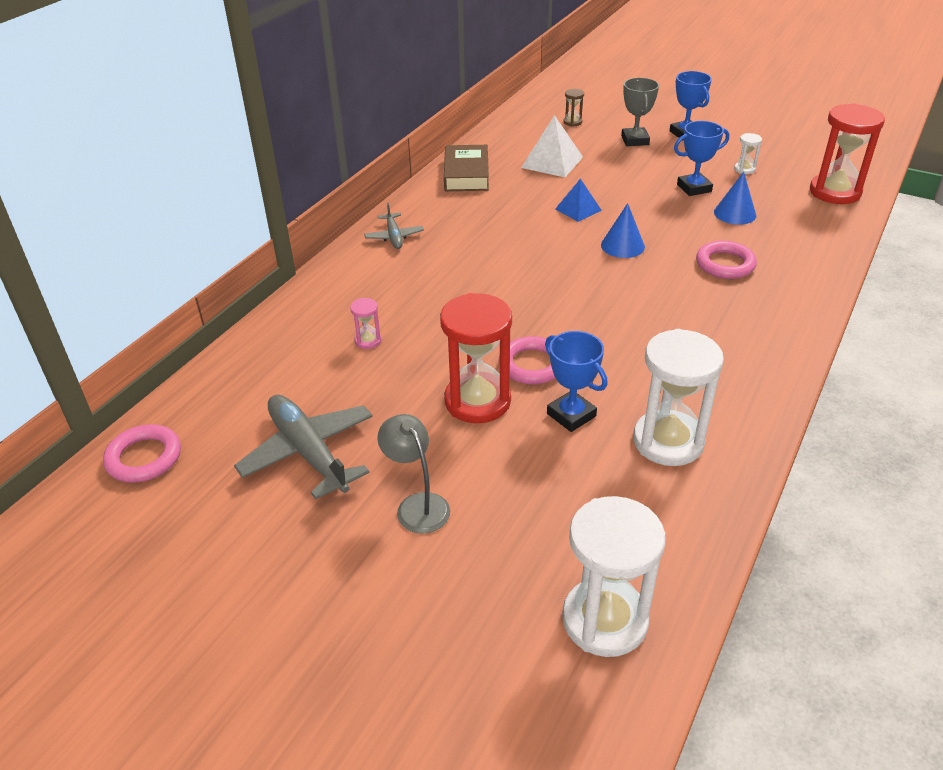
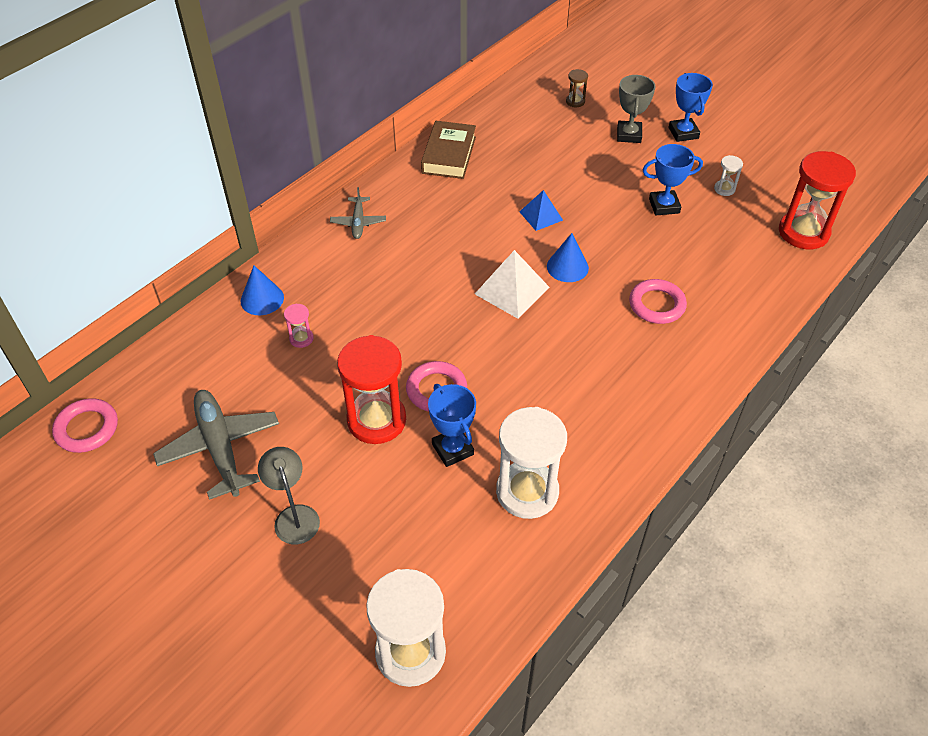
camera: 10 degrees right, 10 degrees up
(552, 162) = (536, 151): white pyramid -> white pyramid (511, 290)
(735, 213) = (691, 244): blue cone -> blue cone (262, 299)

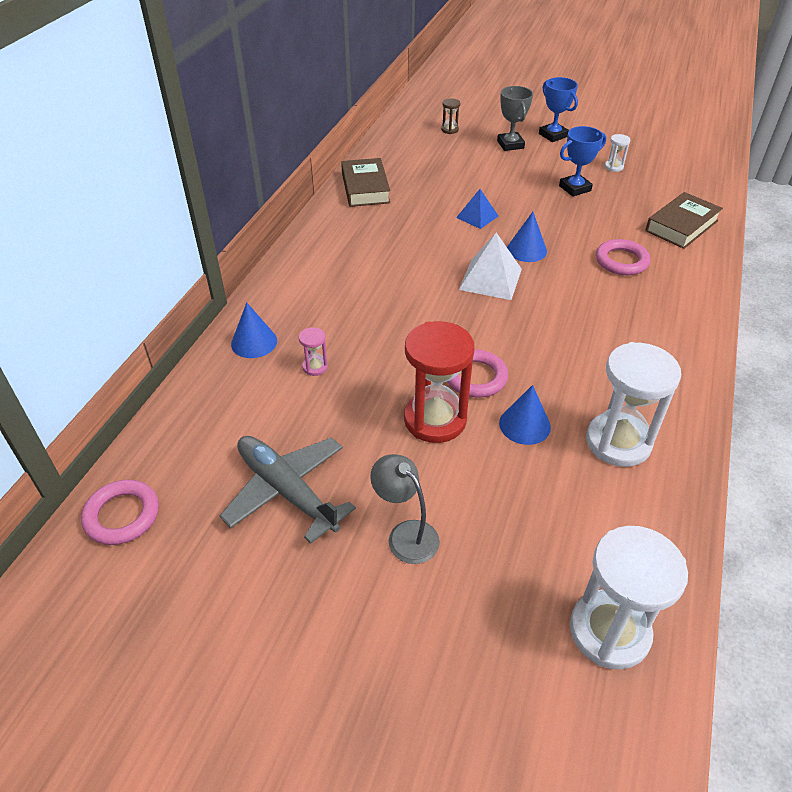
camera: 20 degrees left, 5 degrees down
(358, 222) = (313, 256): grey plane -> none
(452, 449) = (524, 425): blue trophy -> blue cone
(750, 280) = (681, 226): none -> brown book
(803, 232) = (696, 184): red hourglass -> none

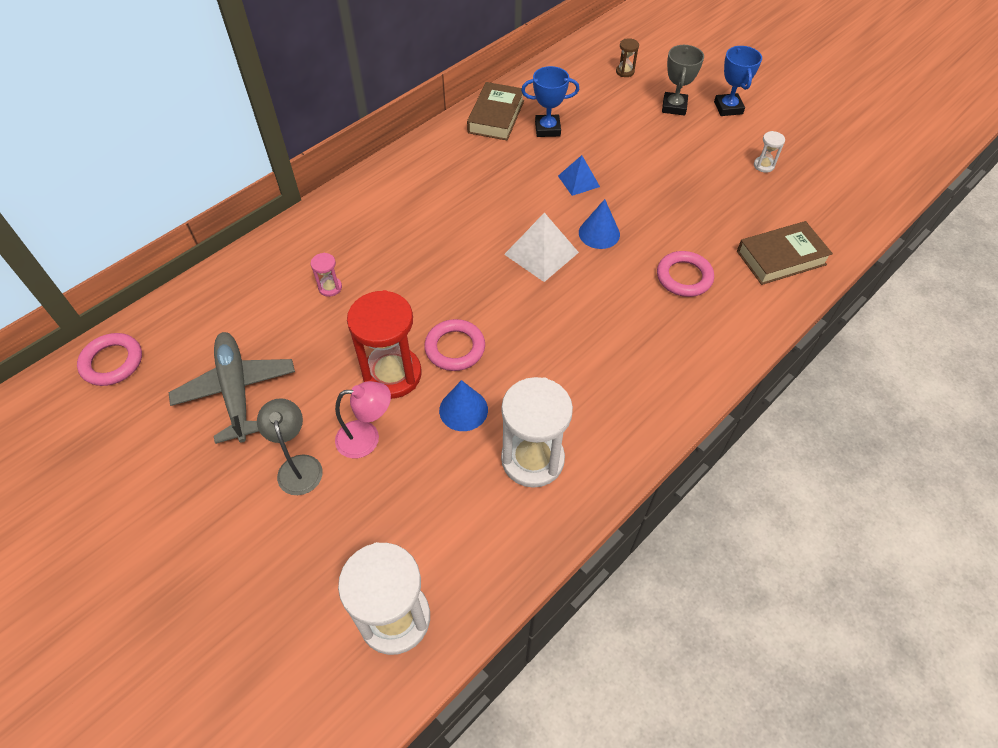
camera: 25 degrees right, 10 degrees up
(254, 342) = (298, 246): blue cone -> none
(454, 483) = (367, 438): none -> pink lamp
(575, 188) = (701, 178): blue trophy -> blue trophy (547, 129)

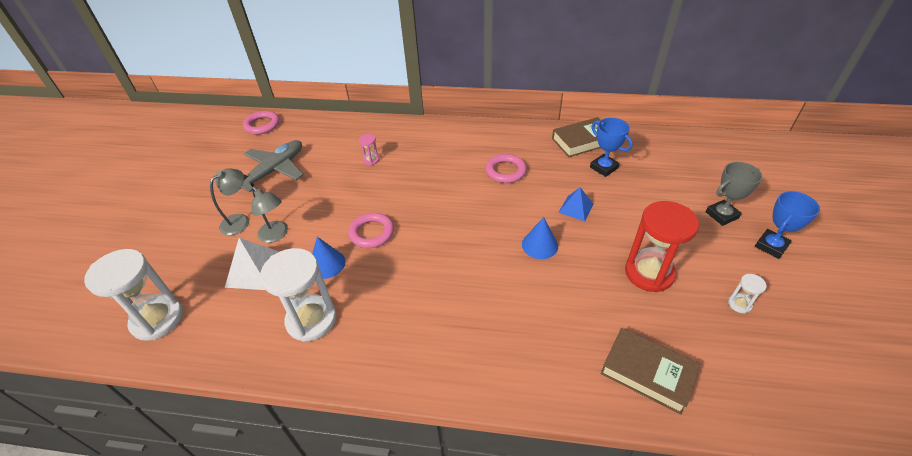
camera: 55 degrees right, 10 degrees down
(367, 438) = (276, 235): pink lamp -> grey lamp
(392, 374) = (329, 219): red hourglass -> red hourglass (649, 273)
(541, 253) = (489, 227): white pyramid -> white pyramid (256, 270)
(625, 72) = (716, 171): brown hourglass -> none
(684, 277) = (552, 316): pink ring -> pink ring (505, 171)

